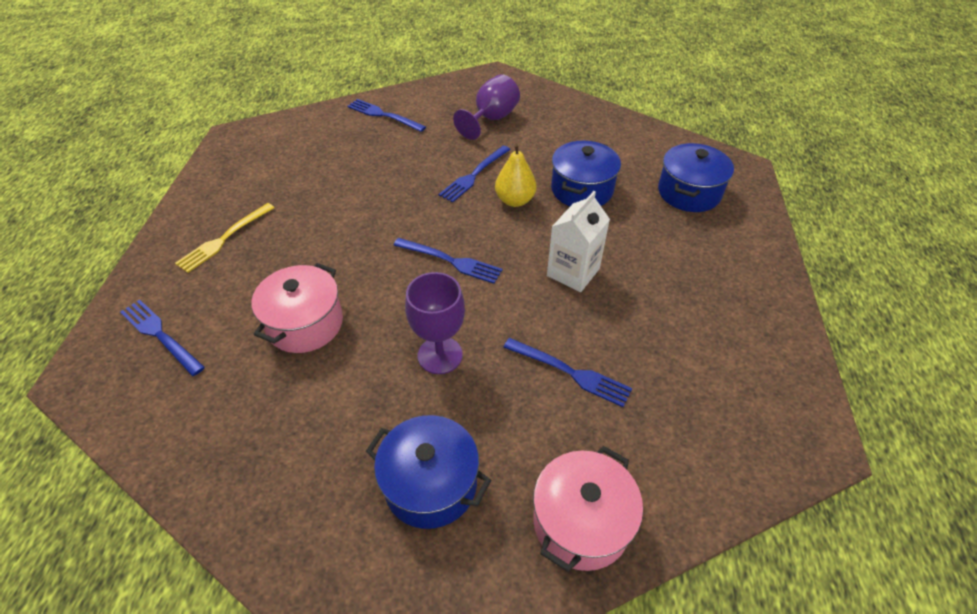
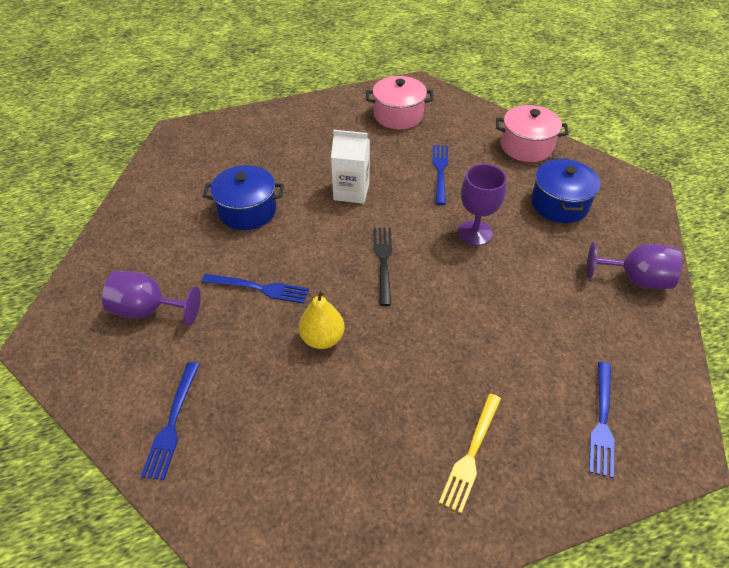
camera: 115 degrees left, 0 degrees up
(223, 239) = (471, 455): yellow fork -> yellow fork turned 105 degrees clockwise
(254, 486) = (635, 279): none -> purple goblet
(305, 323) = (510, 323): pink pot -> pink pot (398, 115)
(451, 261) = (383, 261): blue fork -> black fork
(515, 200) = (284, 247): yellow pear -> yellow pear (322, 338)
(689, 192) = (223, 153): blue pot -> none

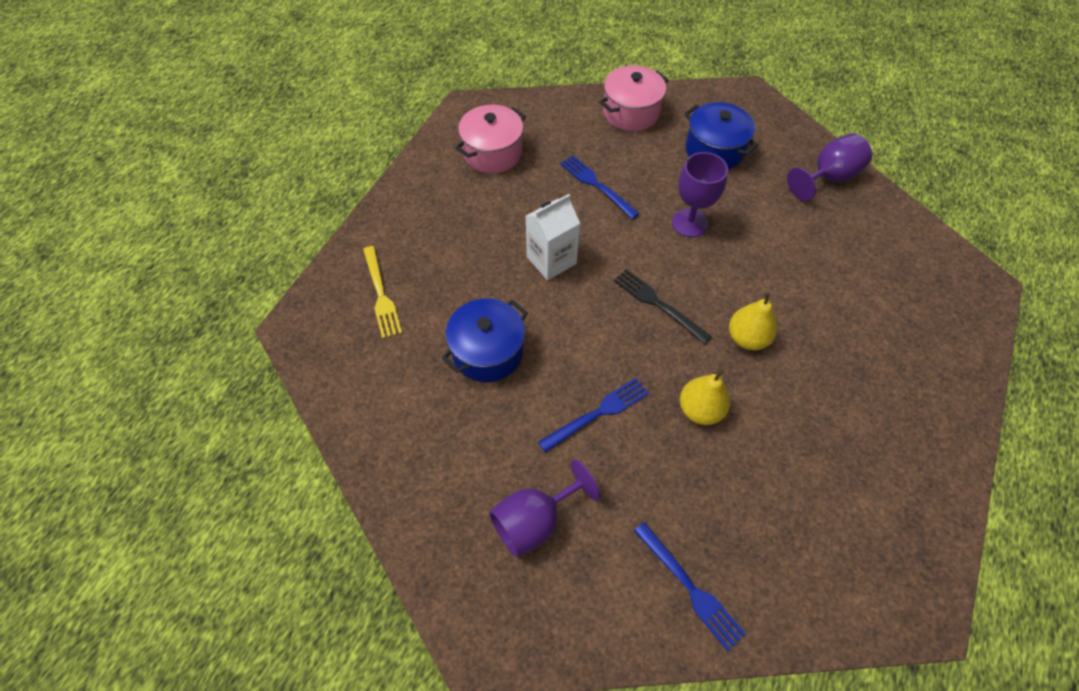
camera: 45 degrees left, 10 degrees up
(416, 326) = (747, 338): none -> yellow pear
(471, 455) = (893, 402): yellow fork -> yellow fork (381, 295)
(602, 422) = (928, 305): blue fork -> none

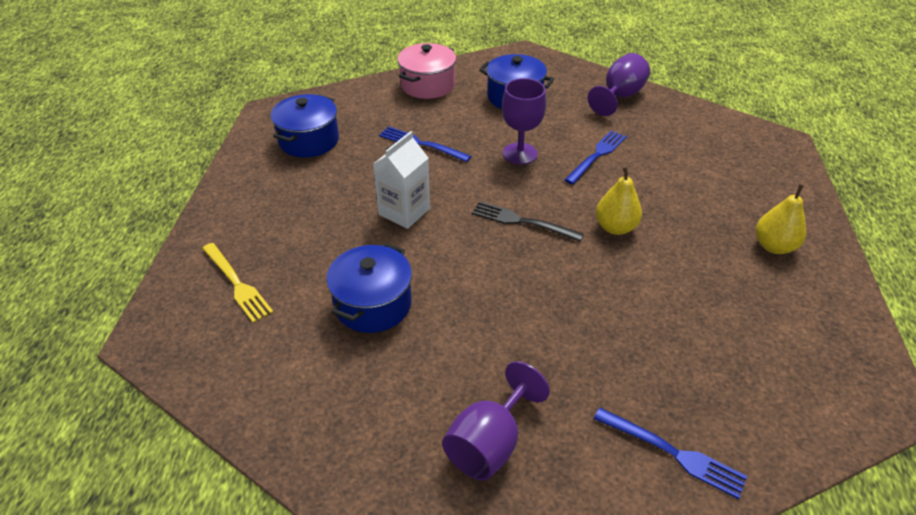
camera: 20 degrees left, 15 degrees down
(492, 153) = (309, 140): pink pot -> blue pot
(598, 413) = (508, 326): blue fork -> blue fork (597, 155)
(700, 410) = (603, 296): yellow pear -> yellow pear (774, 246)

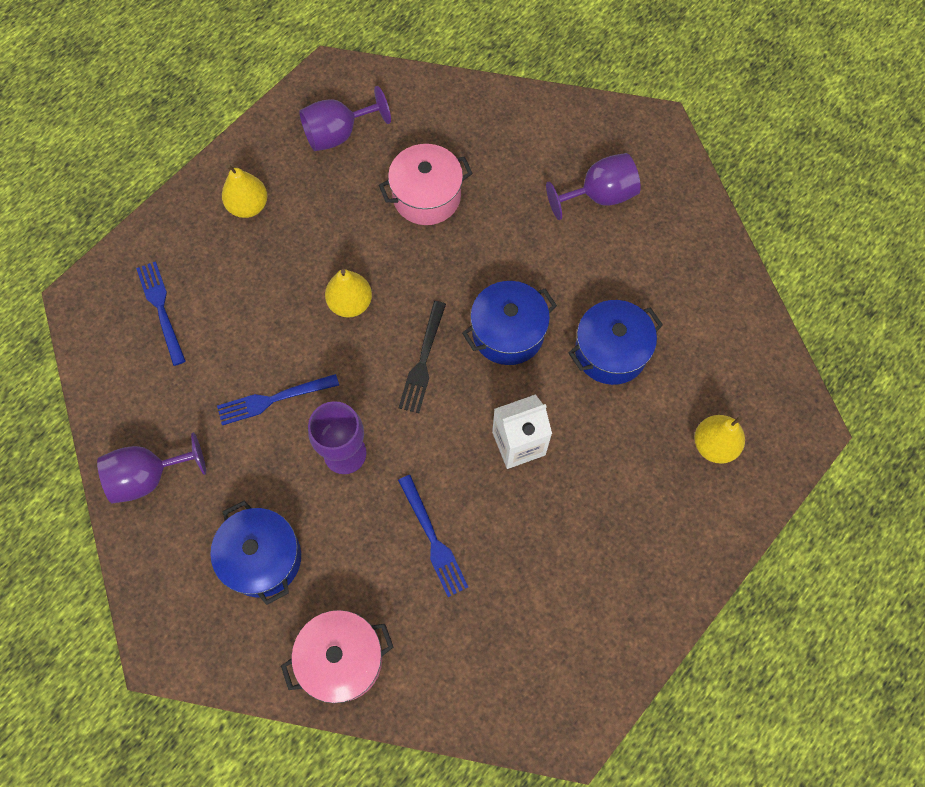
camera: 145 degrees left, 25 degrees up
(237, 284) = (714, 445): yellow fork -> yellow pear
(309, 140) = (551, 632): blue pot -> blue pot (508, 333)
(521, 221) = (423, 361): black fork -> black fork turned 45 degrees clockwise
(652, 337) = (426, 196): none -> pink pot
(674, 453) = (492, 125): blue fork -> blue fork (161, 308)
(794, 345) = (338, 134): none -> purple goblet

